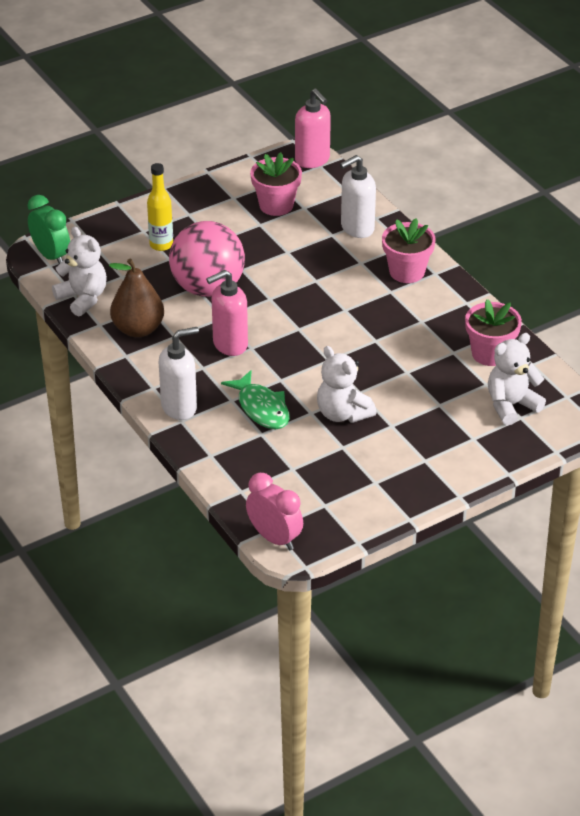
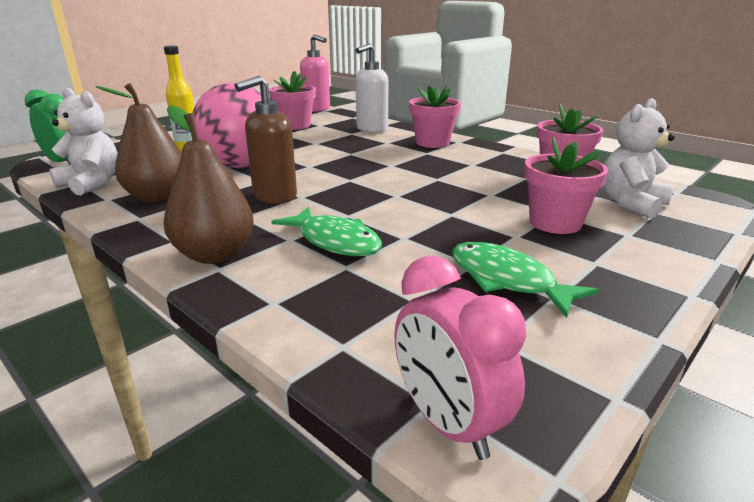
camera: 15 degrees left, 15 degrees down
(179, 407) = (215, 255): white soap dispenser -> brown pear
(229, 344) = (274, 197): pink soap dispenser -> brown soap dispenser
(274, 538) = (448, 423): pink clock -> pink clock turned 150 degrees counterclockwise
(343, 413) = (446, 233): white teddy bear -> none
(356, 464) = (507, 280): none -> green fish
(430, 417) = (555, 223): none -> pink flower pot

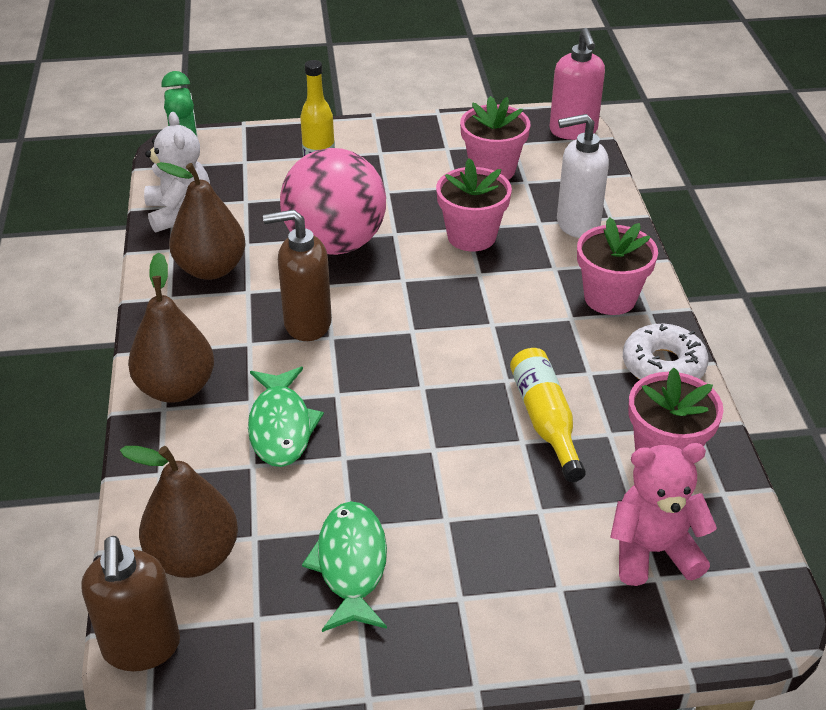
camera: 40 degrees right, 15 degrees up
(387, 335) = (194, 557): none -> brown pear
(448, 423) = (141, 648): pink clock -> brown soap dispenser
(486, 184) = (545, 420): none -> yellow bottle
(499, 153) = (663, 365): none -> white donut
(555, 223) = (514, 526): pink flower pot -> pink flower pot (471, 236)
(631, 204) = (653, 551): white teddy bear -> pink teddy bear

